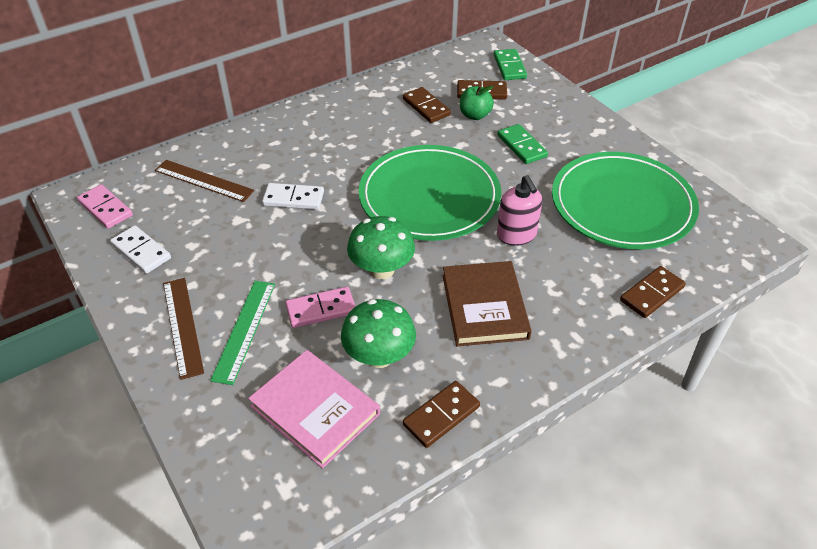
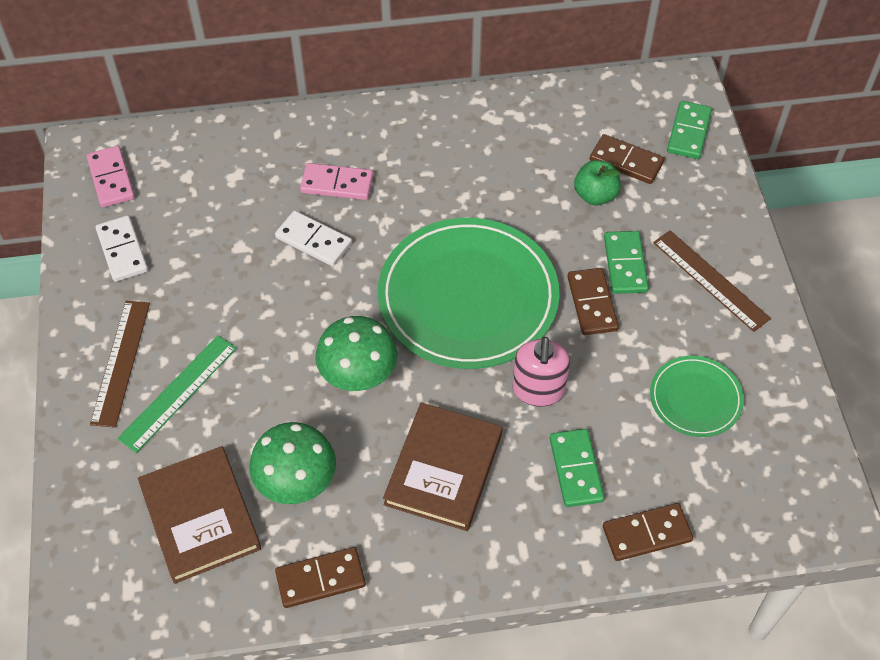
camera: 25 degrees right, 10 degrees up
(203, 181) = (229, 178): brown ruler -> brown ruler (710, 280)
(315, 410) = (200, 516): pink book -> brown book
(321, 309) = (267, 400): pink domino -> pink domino (337, 184)
(426, 107) = (541, 161): brown domino -> brown domino (592, 303)
(576, 273) = (575, 469): none -> green domino
(622, 204) = (695, 398): green plate -> green plate, size x0.49

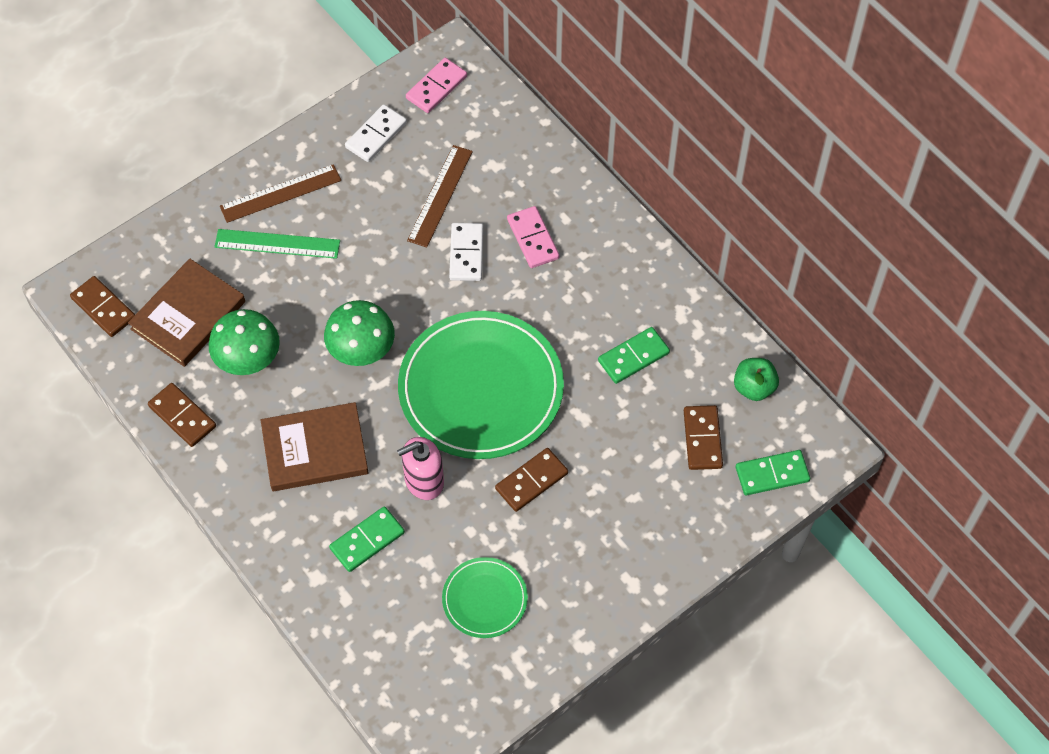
camera: 60 degrees right, 5 degrees up
(595, 195) = (648, 432): green apple -> green apple (754, 387)
(625, 264) = (588, 488): green domino -> green domino (633, 357)
(647, 534) = (339, 616): brown domino -> brown domino (103, 308)
(710, 280) = (613, 561): brown ruler -> brown ruler (440, 195)

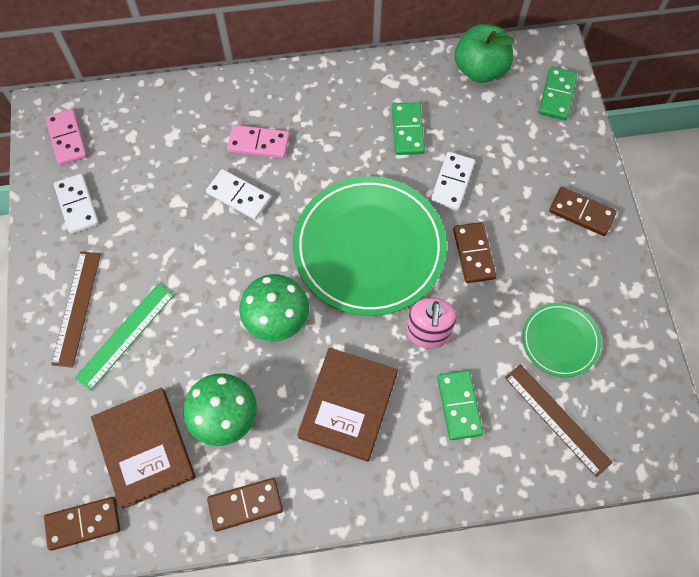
camera: 60 degrees left, 5 degrees up
(440, 195) = (171, 187): brown ruler -> brown ruler (557, 419)
(599, 425) = (452, 182): none -> white domino
(702, 439) = (503, 122): brown domino -> brown domino (581, 213)
(754, 387) = (480, 69): green apple -> green apple, size x1.53

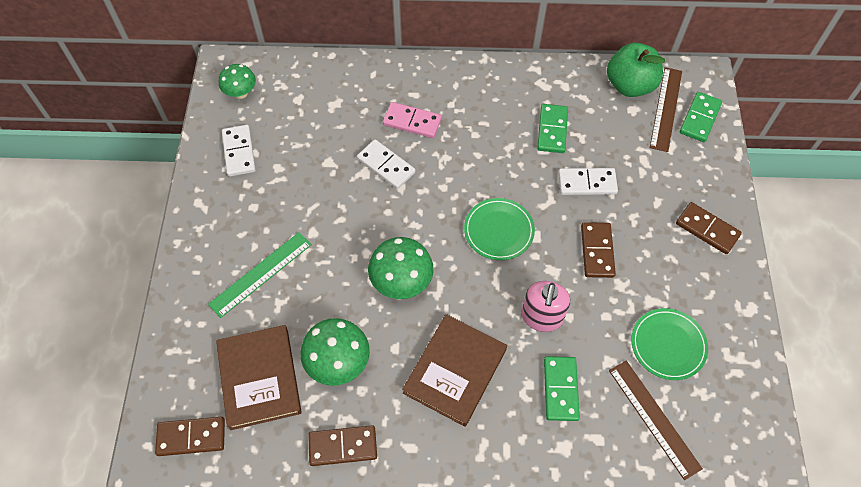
camera: 10 degrees right, 5 degrees down
(67, 138) = (241, 93): pink domino -> green mushroom
(76, 308) = (221, 242): brown ruler -> brown ruler (666, 108)
(369, 248) = (499, 230): green plate -> green plate, size x0.49
(452, 182) = (587, 183): white domino -> white domino turned 60 degrees clockwise

